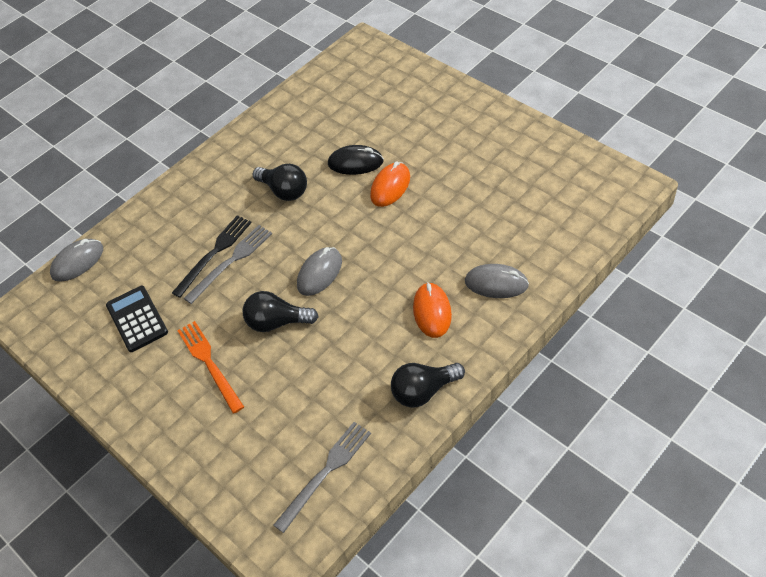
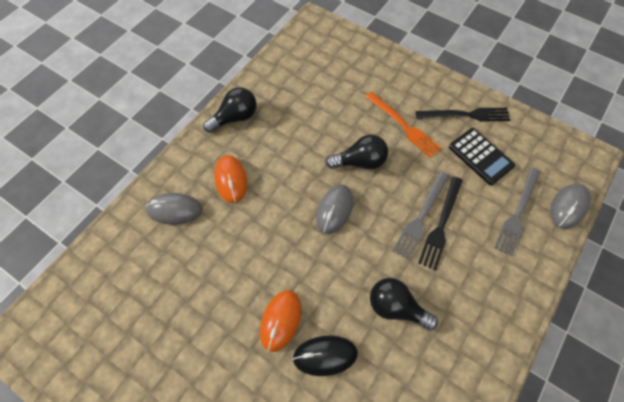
camera: 165 degrees right, 10 degrees up
(126, 372) = (466, 115): none -> black fork
(325, 472) = (297, 64): grey fork -> grey fork (518, 213)

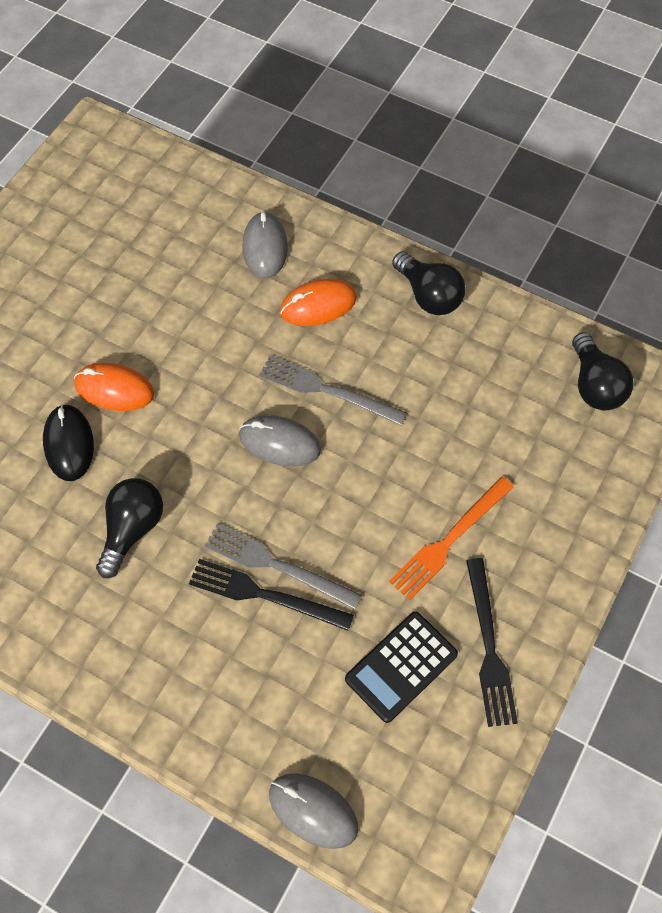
camera: 85 degrees right, 0 degrees up
(360, 162) = (368, 475): black light bulb -> black light bulb (595, 385)
(518, 213) = (295, 719): grey fork -> grey fork (327, 390)

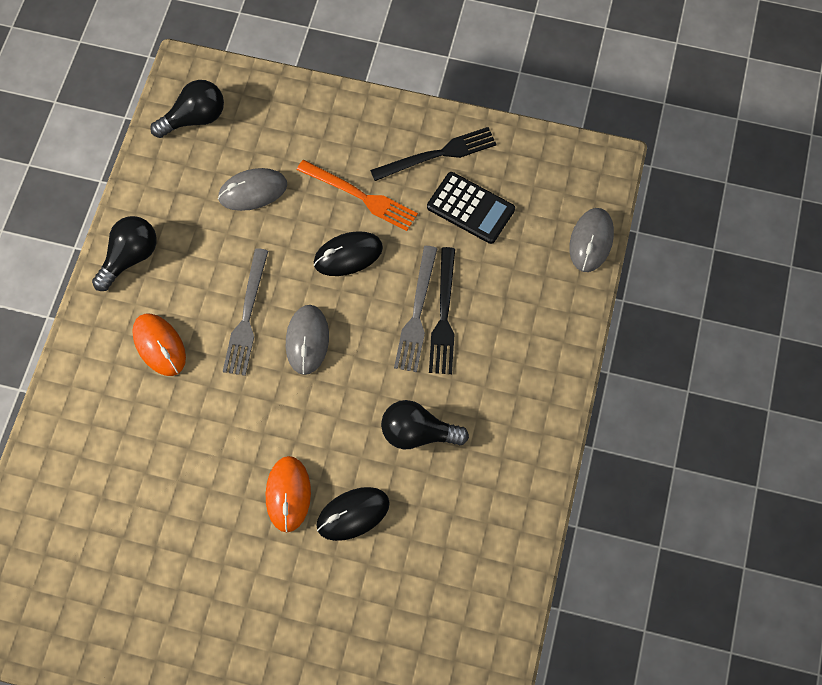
camera: 105 degrees left, 5 degrees up
(265, 247) = (103, 409): grey mouse -> grey mouse (253, 191)
(373, 508) = (348, 255): none -> black mouse

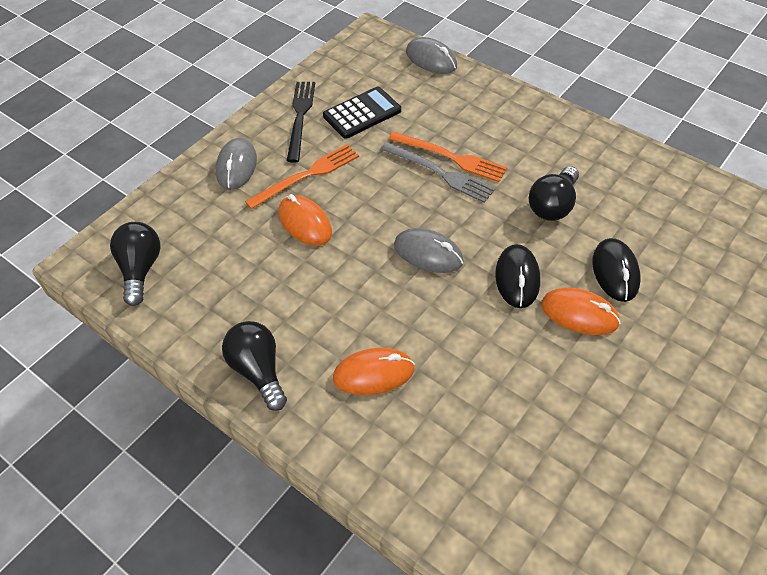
camera: 65 degrees left, 15 degrees down
(246, 316) = (379, 291): grey fork -> none
(253, 191) = (251, 248): grey mouse -> grey mouse (236, 166)
(300, 221) = (305, 223): none -> orange mouse
(348, 255) = (359, 200): black mouse -> black mouse (517, 278)
(443, 315) = (450, 157): black fork -> orange fork

